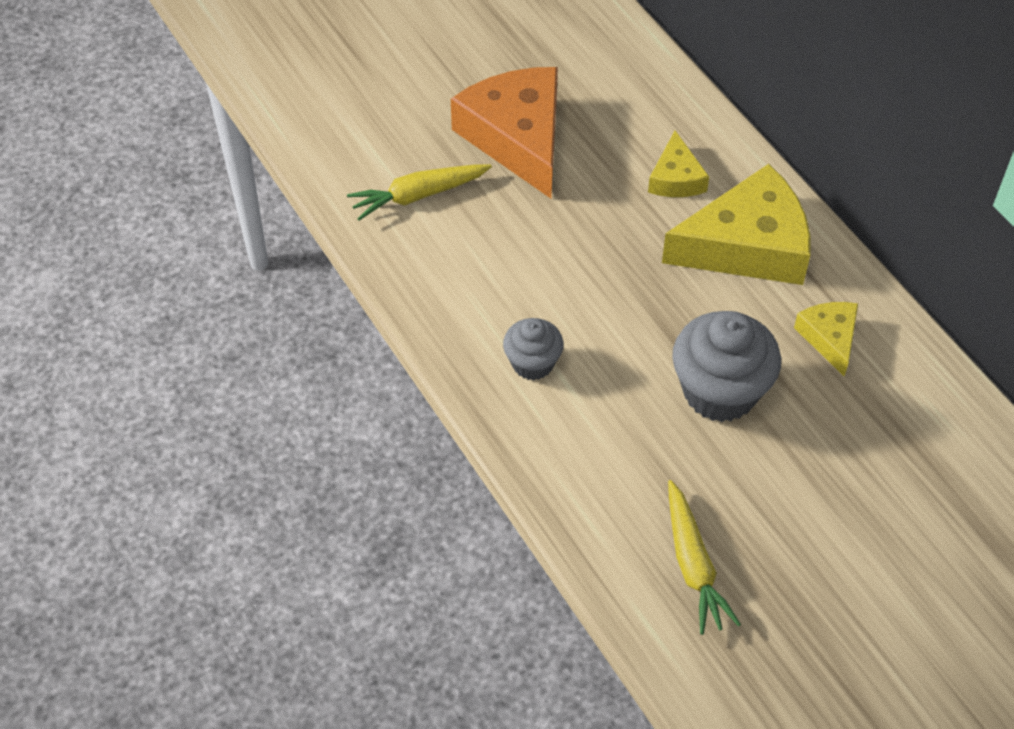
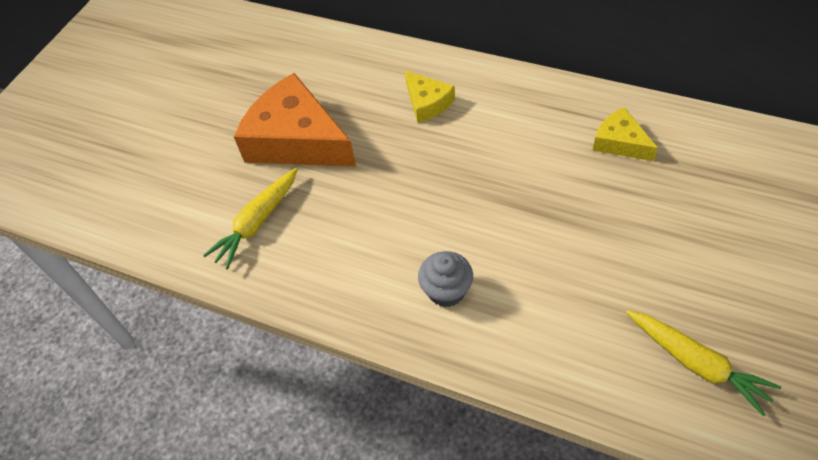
camera: 30 degrees left, 0 degrees up
(720, 391) = (589, 223): grey cupcake -> none
(747, 245) = (512, 116): yellow cheese -> none

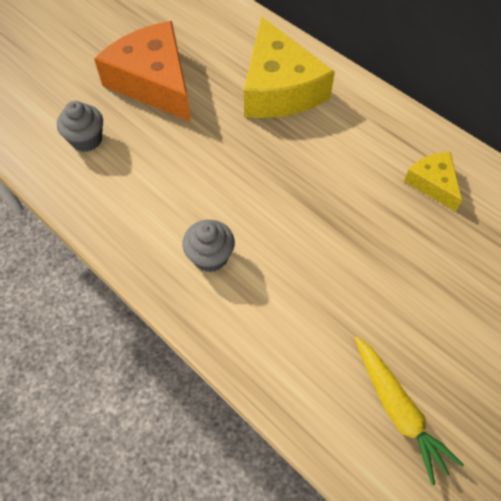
camera: 15 degrees right, 5 degrees up
(257, 222) = (86, 140): yellow carrot -> grey cupcake
(427, 103) = (279, 88): yellow cheese -> yellow cheese, size x1.98

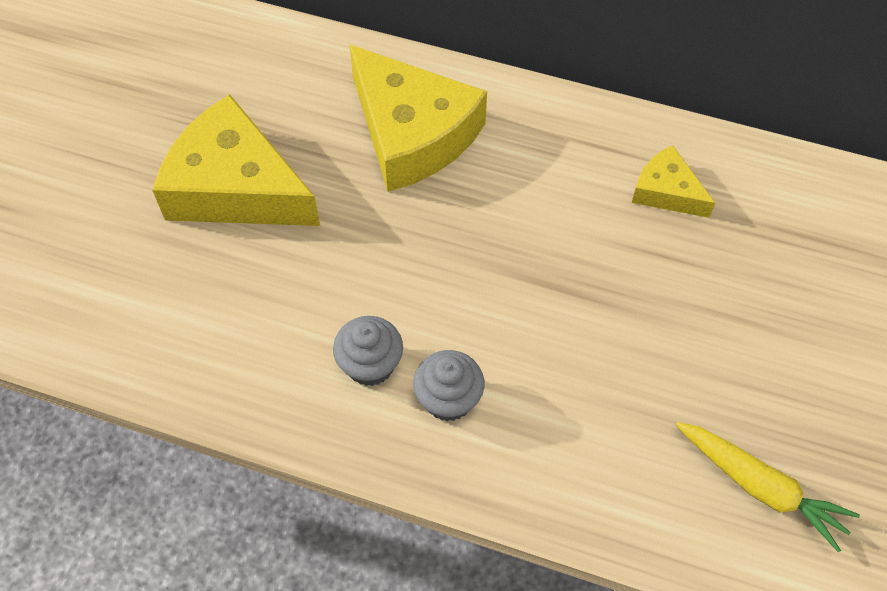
camera: 25 degrees left, 0 degrees up
(86, 140) = (190, 308): grey cupcake -> grey cupcake (370, 365)
(153, 82) = (235, 187): orange cheese -> yellow cheese

